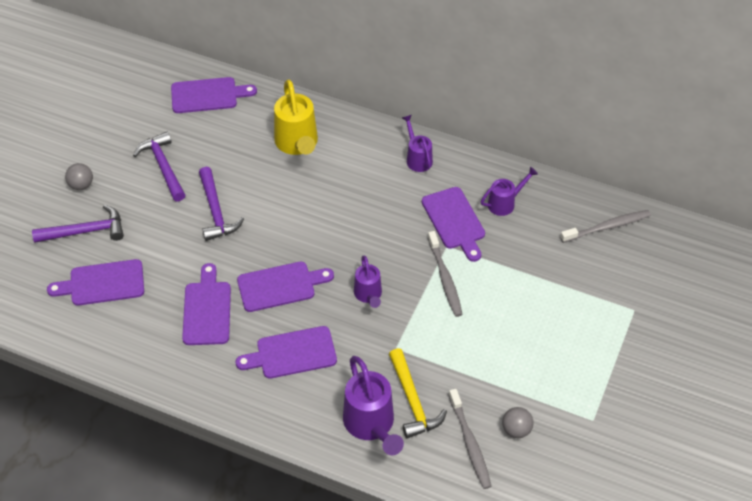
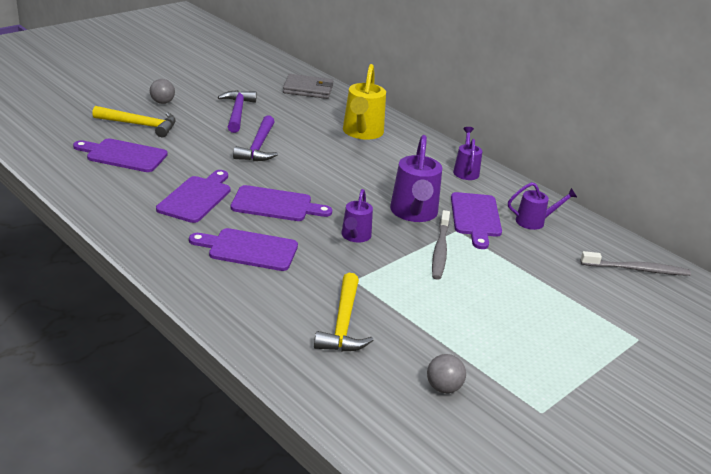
camera: 20 degrees right, 20 degrees down
(85, 231) = (140, 125): purple hammer -> yellow hammer
(208, 95) = (308, 89): purple cutting board -> grey wallet
(371, 425) = (285, 326): purple watering can -> purple watering can (413, 213)
(470, 443) = (382, 379): grey toothbrush -> none

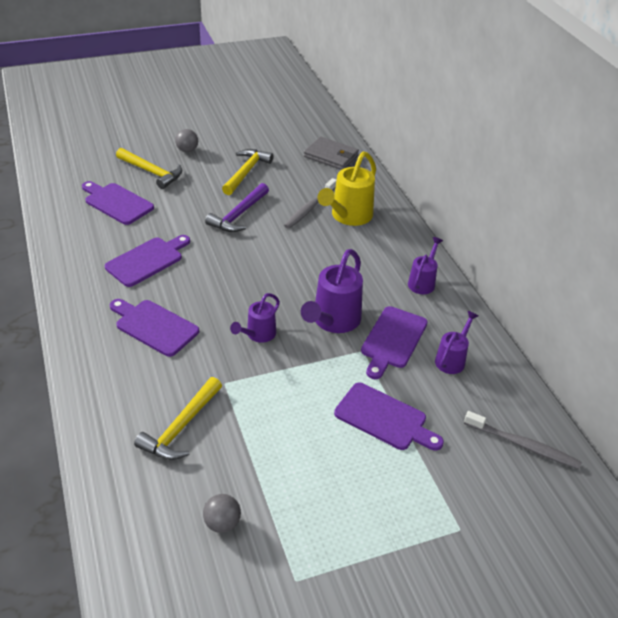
camera: 25 degrees right, 10 degrees up
(237, 112) = (246, 172): purple hammer -> yellow hammer
(275, 205) = (210, 283): purple cutting board -> purple cutting board (384, 418)
(440, 250) = (329, 370): grey toothbrush -> grey toothbrush (310, 208)
(534, 221) = (452, 359): purple watering can -> purple watering can turned 75 degrees counterclockwise

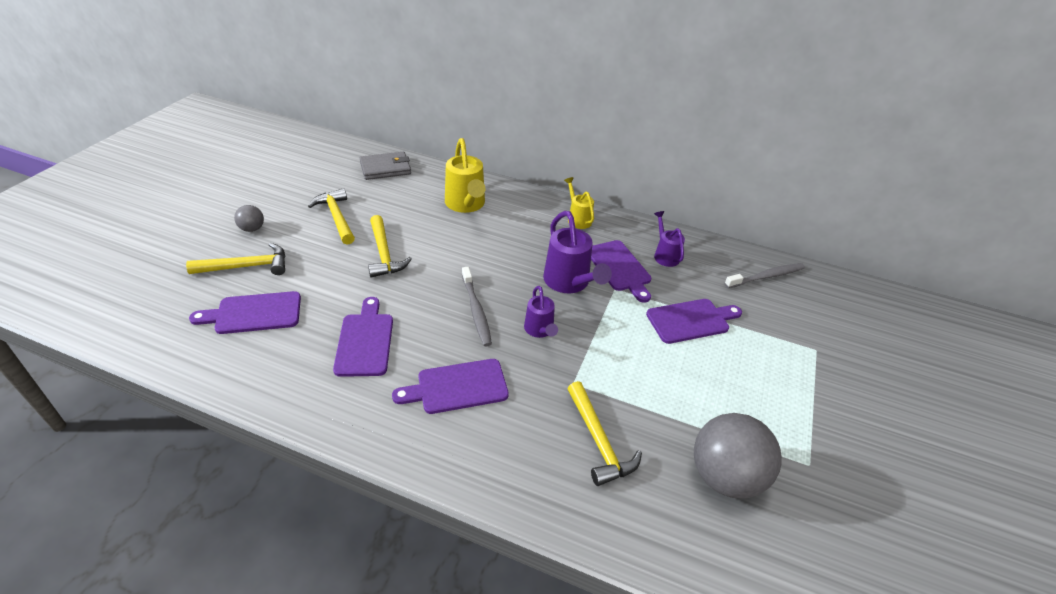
camera: 50 degrees left, 0 degrees up
(222, 523) = (724, 476): grey ball -> grey ball, size x2.16
(239, 215) = (384, 253): purple hammer -> yellow hammer
(310, 208) = (430, 215): grey toothbrush -> grey toothbrush (476, 311)
(423, 282) = (578, 219): purple watering can -> yellow watering can

